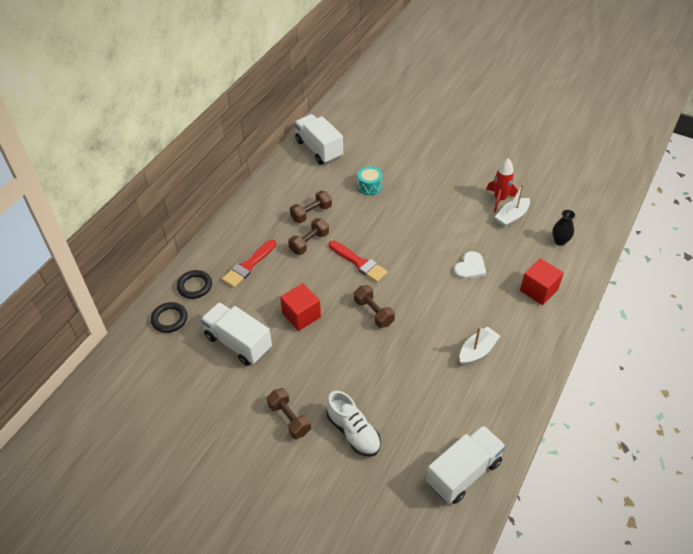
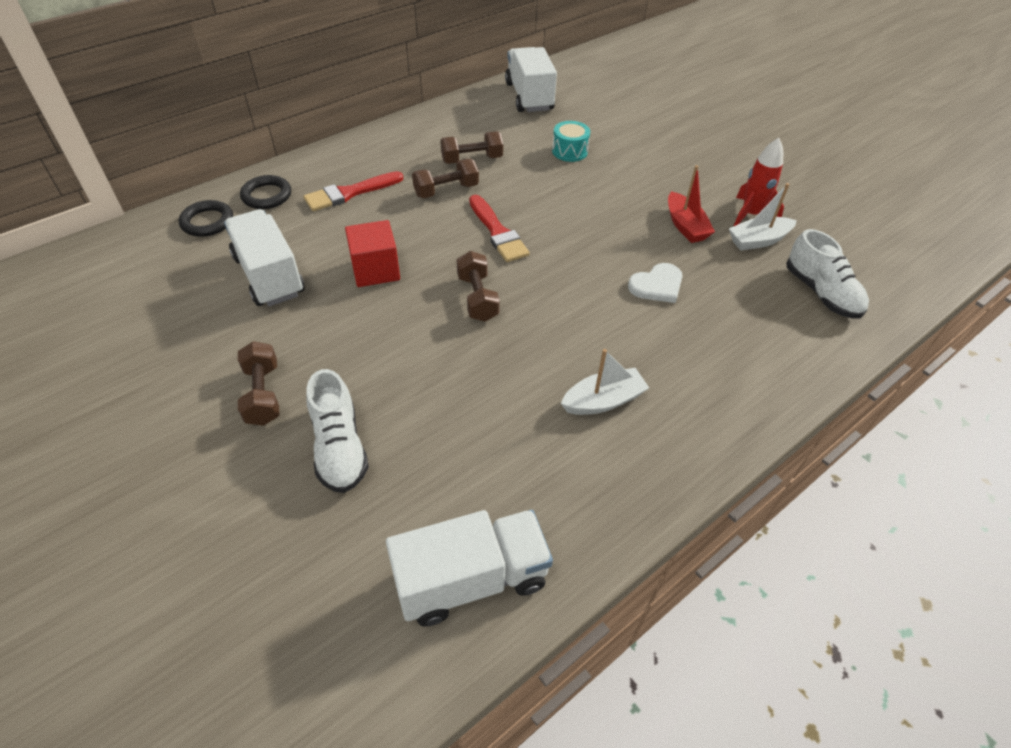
camera: 20 degrees right, 0 degrees up
(466, 220) = (685, 226): none -> red boat
(538, 290) = (751, 348): red cube -> none
(560, 241) = (821, 293): black vase -> white shoe

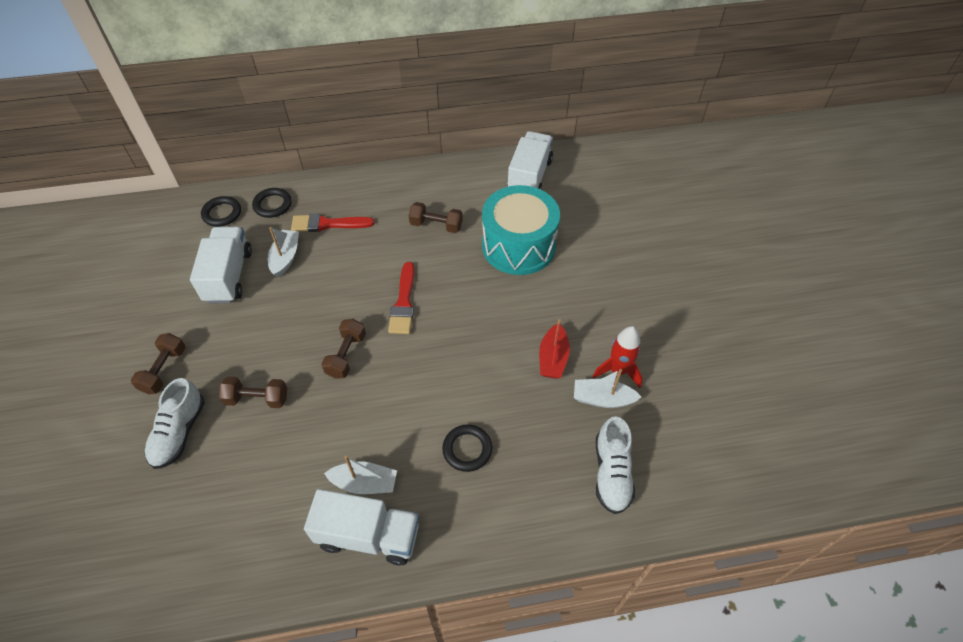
camera: 30 degrees right, 5 degrees up
(326, 237) = (285, 257): none -> white boat
(375, 270) = (297, 300): red cube -> none
(446, 190) = (395, 248): brown dumbbell -> brown dumbbell (257, 399)
(471, 579) = (185, 568): white truck -> white truck (368, 535)
(569, 151) = (518, 246): turquoise drum -> turquoise drum, size x2.32
(657, 285) = (483, 404): white heart -> none
(677, 328) = (467, 449): none -> black ring

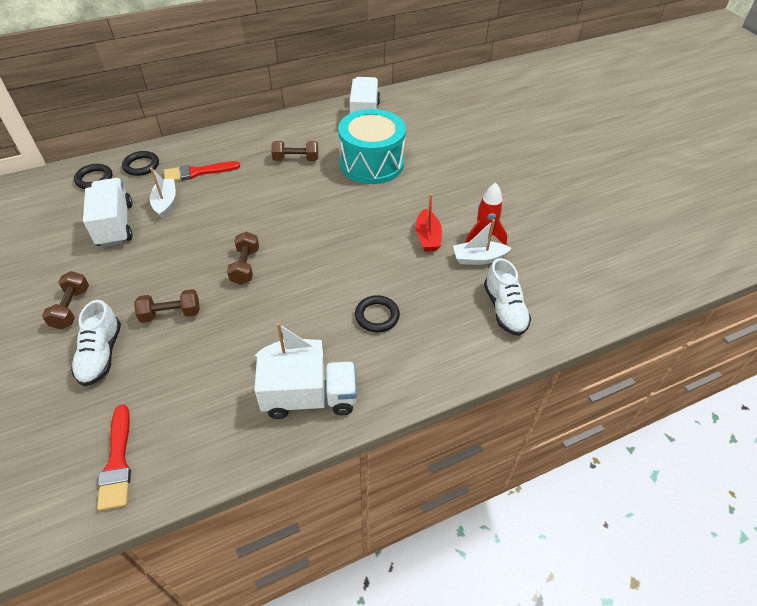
camera: 15 degrees left, 5 degrees down
(403, 302) = (285, 219): red brush -> red brush (117, 462)

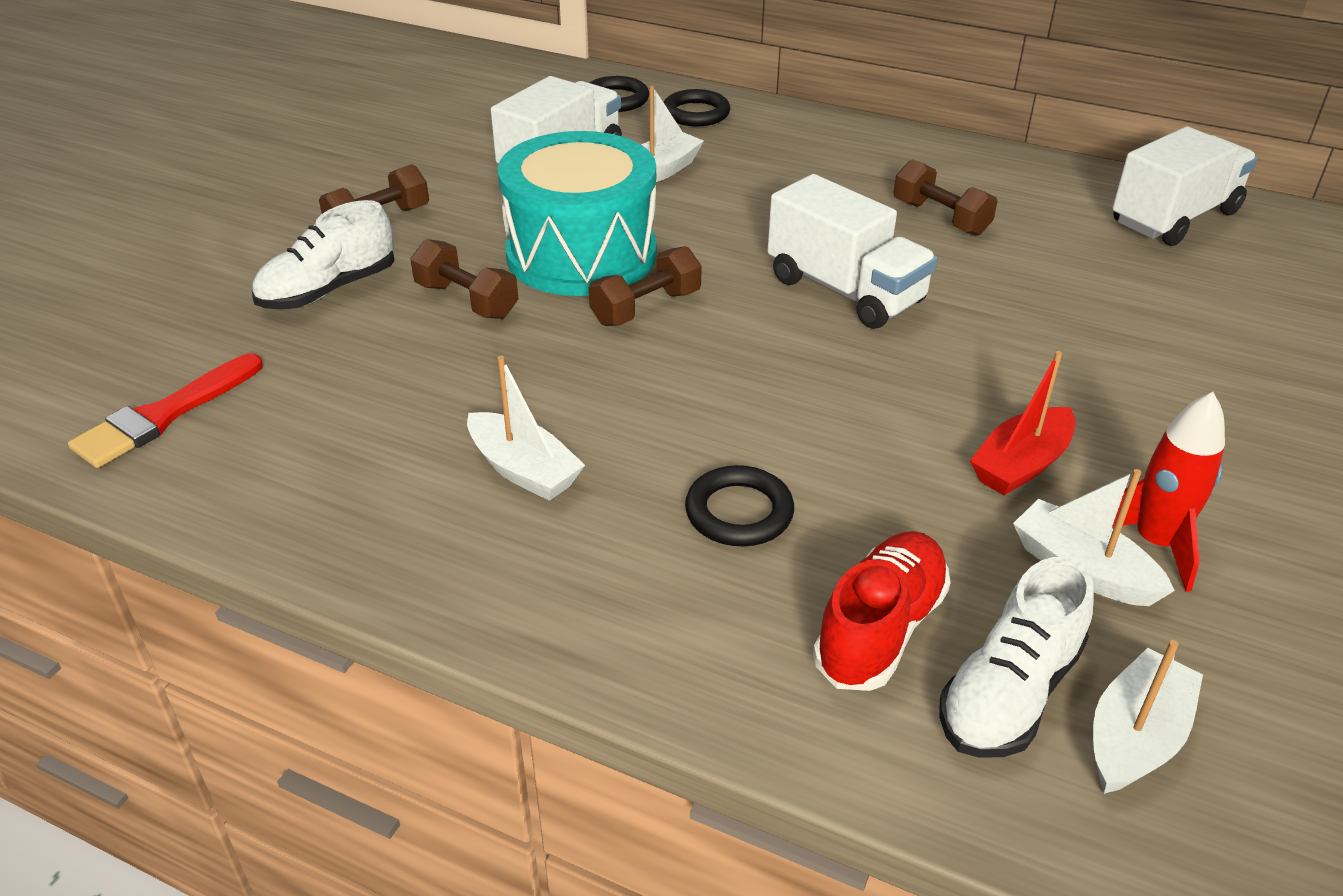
camera: 50 degrees right, 10 degrees down
(197, 172) = (759, 158): red brush -> none
(309, 399) = (464, 539): white truck -> white truck (845, 291)
(371, 163) = (1077, 293): turquoise drum -> turquoise drum (581, 254)
(457, 319) = (880, 629): none -> red shoe
(540, 296) = (1135, 737): none -> white boat

